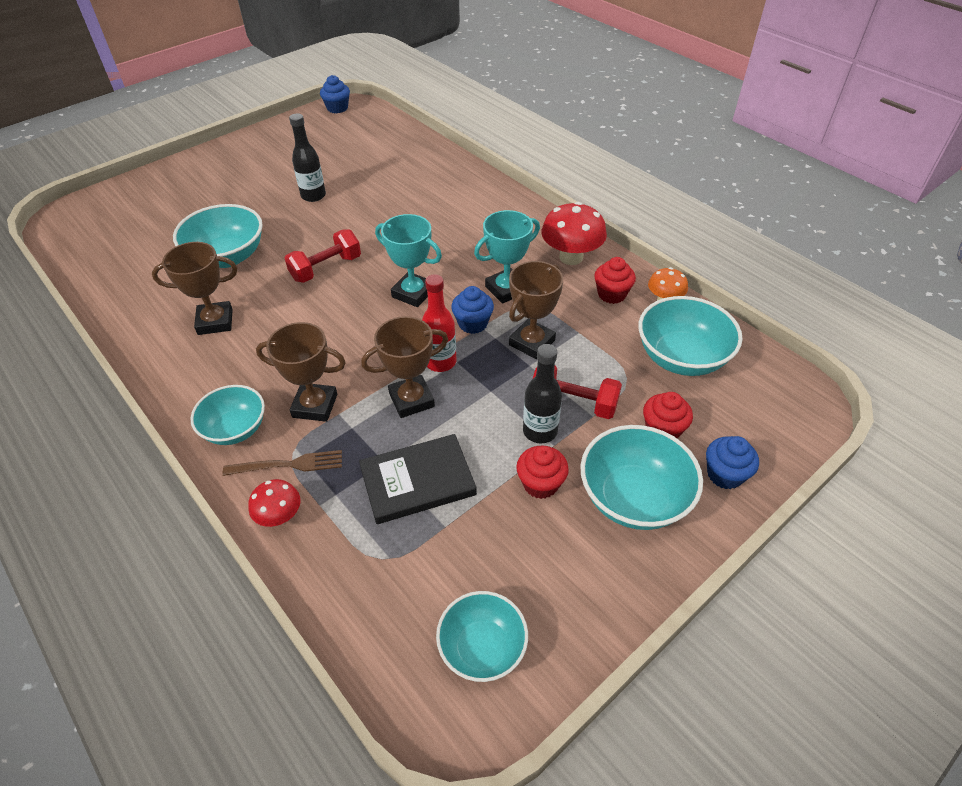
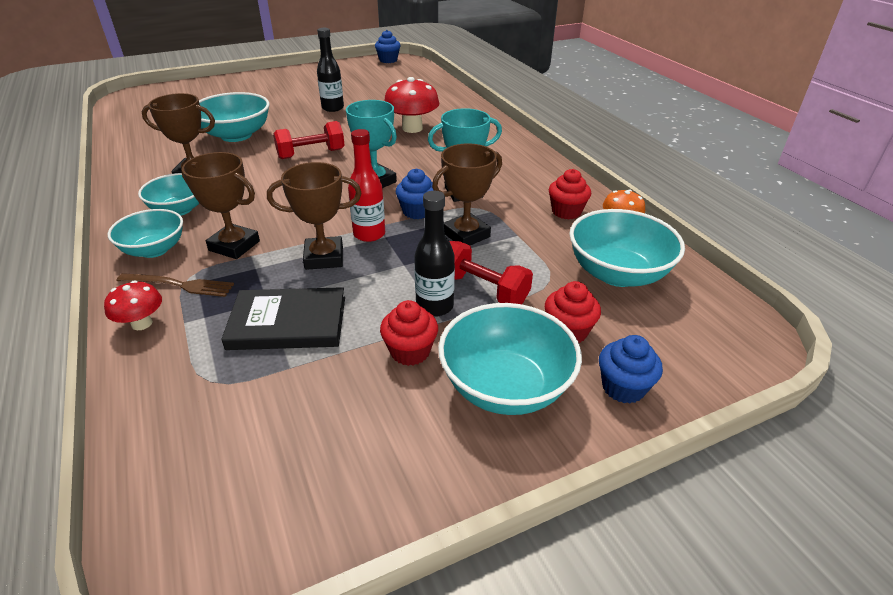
camera: 15 degrees right, 10 degrees down
(482, 647) = (257, 492): turquoise bowl -> turquoise bowl (179, 209)
(571, 257) = (539, 179): red mushroom -> red mushroom (412, 128)

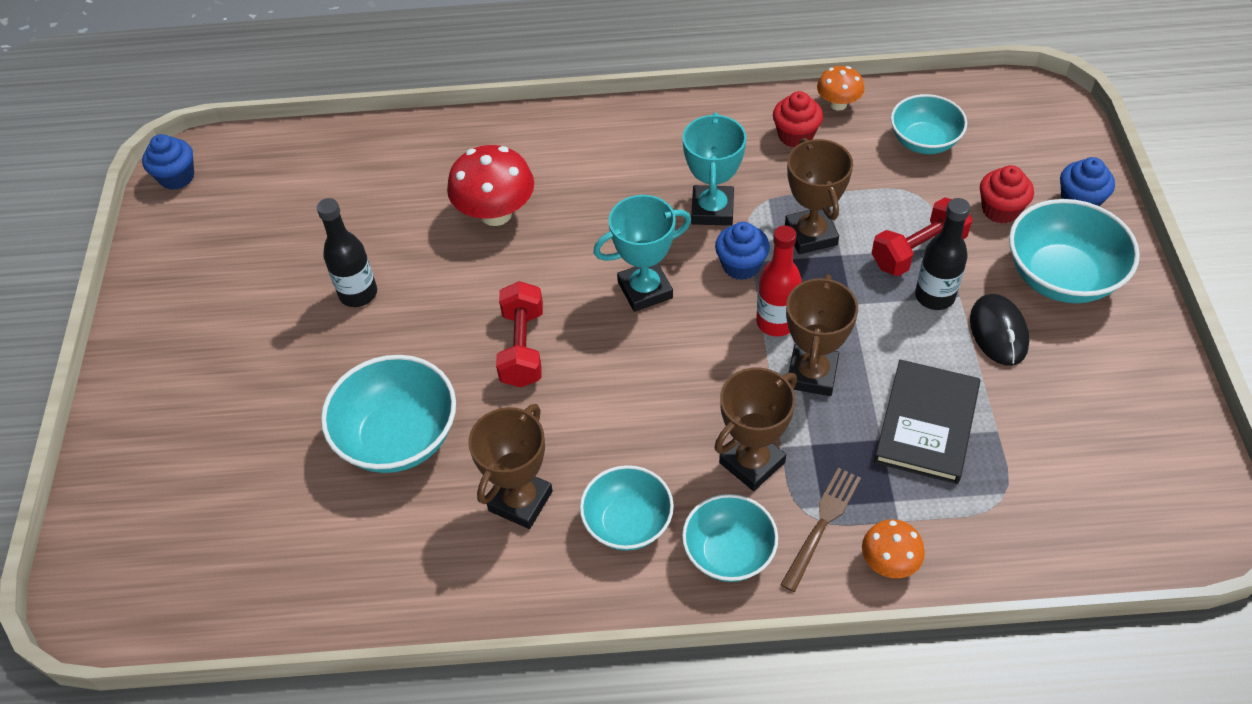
camera: 65 degrees left, 15 degrees up
(142, 323) = (889, 562): red mushroom -> orange mushroom
(410, 351) = (998, 332): red cupcake -> black mouse
(617, 273) = (924, 141): turquoise bowl -> turquoise bowl, size x0.66

